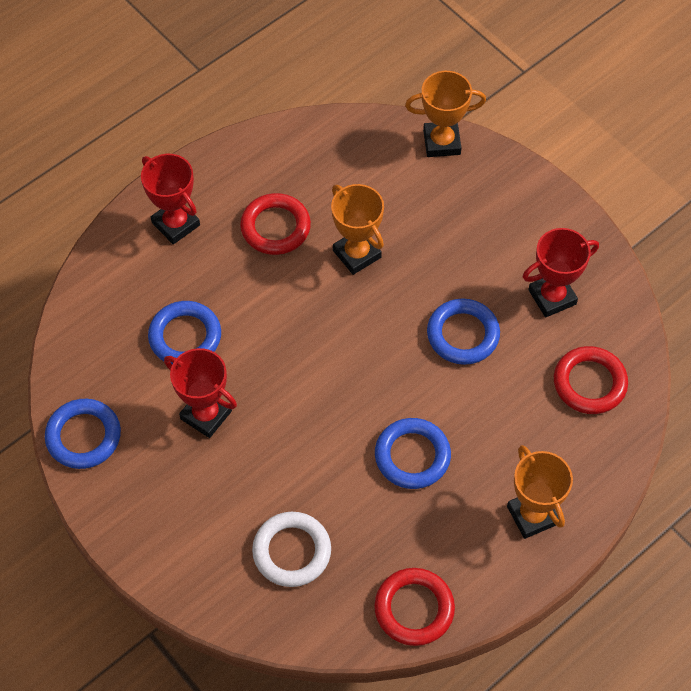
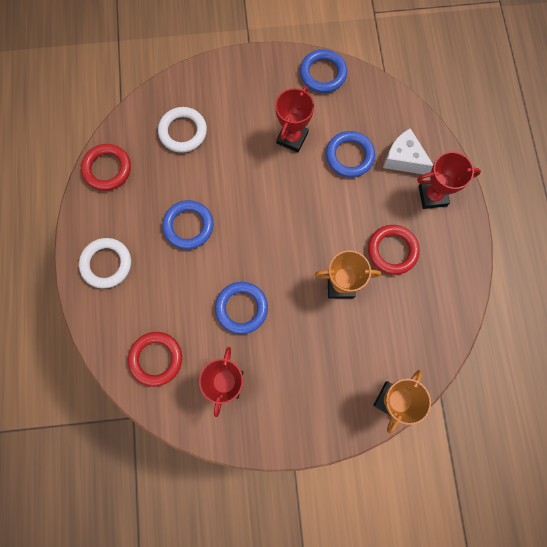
camera: 125 degrees right, 15 degrees up
(147, 278) = (403, 159): none -> white cheese
(206, 415) = (292, 138): red trophy -> red trophy turned 45 degrees counterclockwise
(532, 515) = (106, 264): orange trophy -> white ring

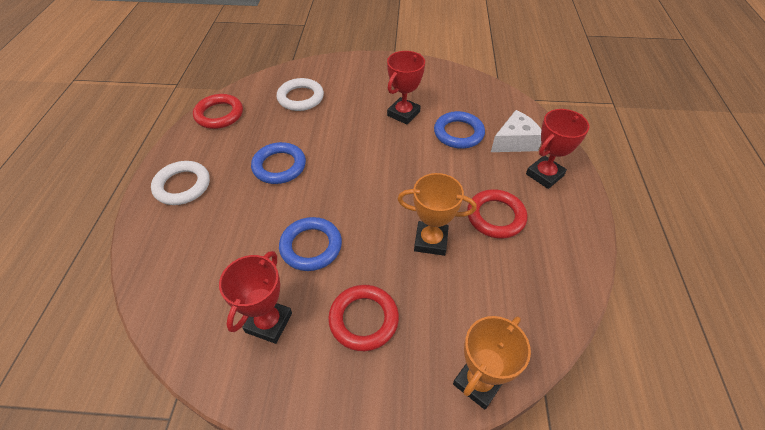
camera: 10 degrees right, 25 degrees down
(156, 359) = (194, 282): red ring -> red ring (363, 319)
(323, 73) = (442, 75): blue ring -> none
(403, 159) = (514, 142): white cheese -> white cheese turned 105 degrees clockwise
(432, 196) = (544, 175): red trophy -> red trophy turned 45 degrees counterclockwise

